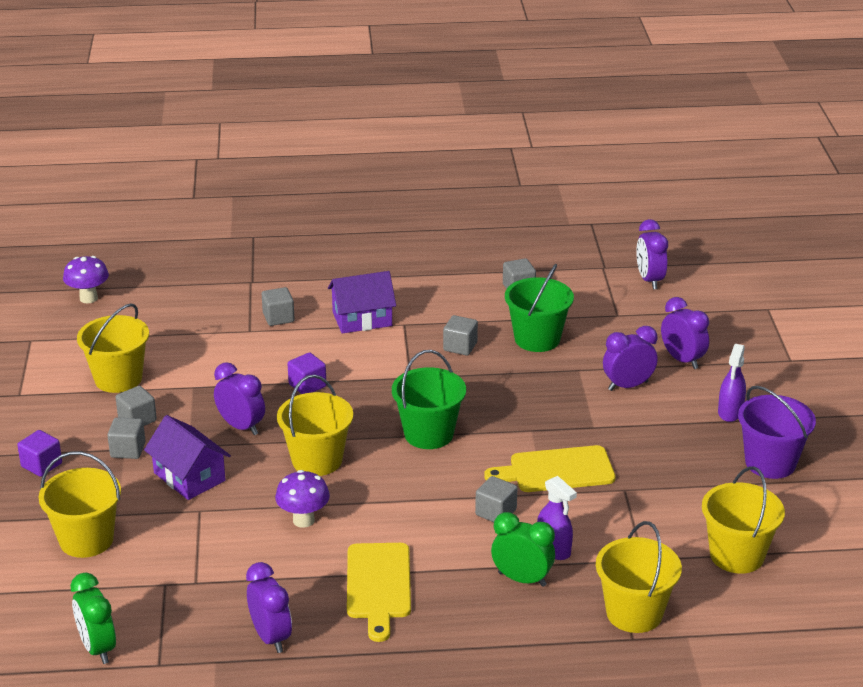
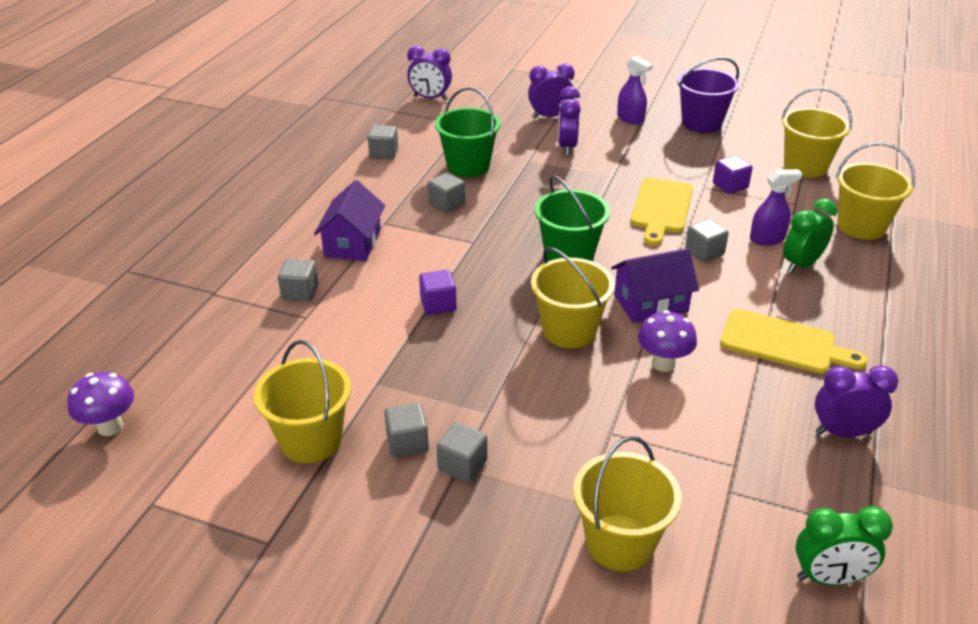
camera: 65 degrees left, 5 degrees up
(41, 465) = (443, 553): purple cube -> purple cube (730, 186)
(189, 477) = (544, 426): purple house -> purple house (651, 303)
(241, 427) = (478, 366): purple clock -> none

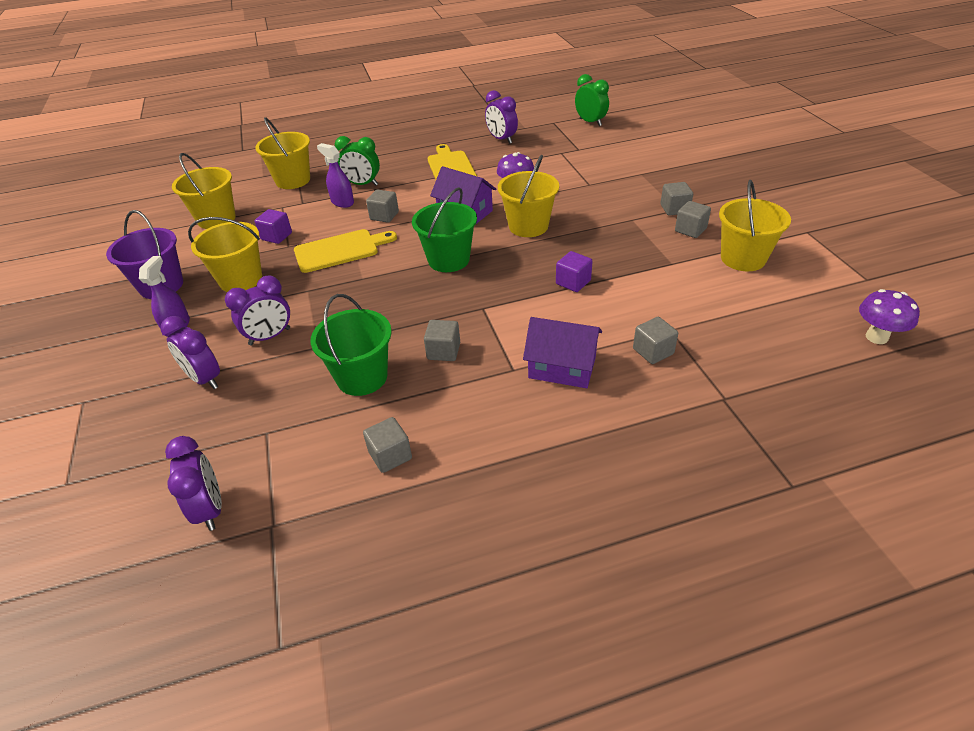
camera: 125 degrees left, 5 degrees up
(352, 243) = (562, 367): purple house -> purple house turned 45 degrees clockwise
(620, 542) = (646, 159): yellow bucket -> yellow bucket (241, 280)

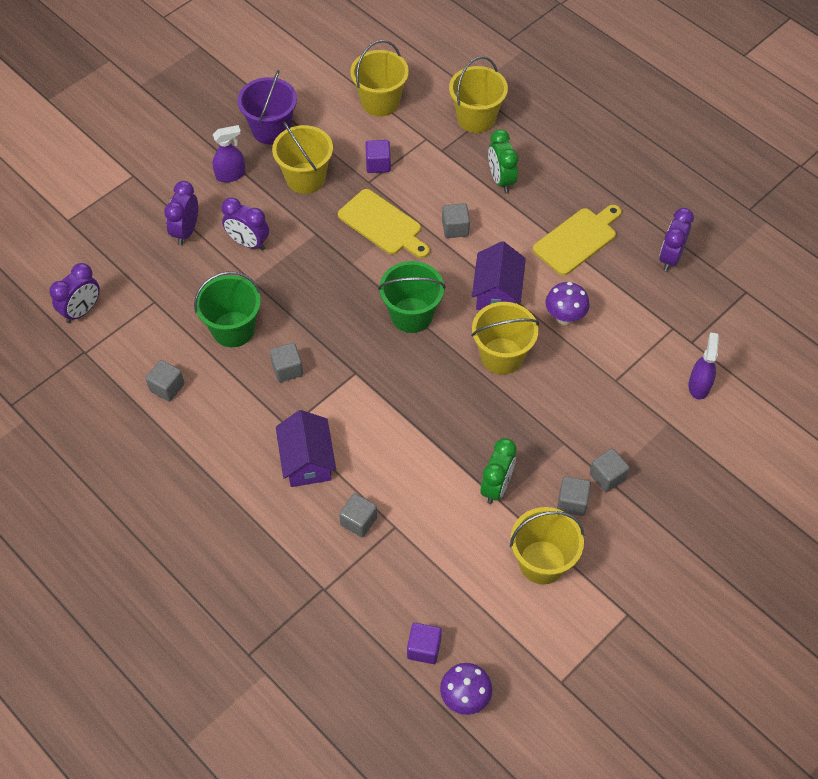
camera: 60 degrees right, 15 degrees up
(342, 202) = (460, 181): purple spray bottle -> purple spray bottle (699, 385)
(573, 282) = (427, 428): purple cube -> purple cube (424, 648)
(590, 122) = (770, 330): green clock -> green clock (496, 487)

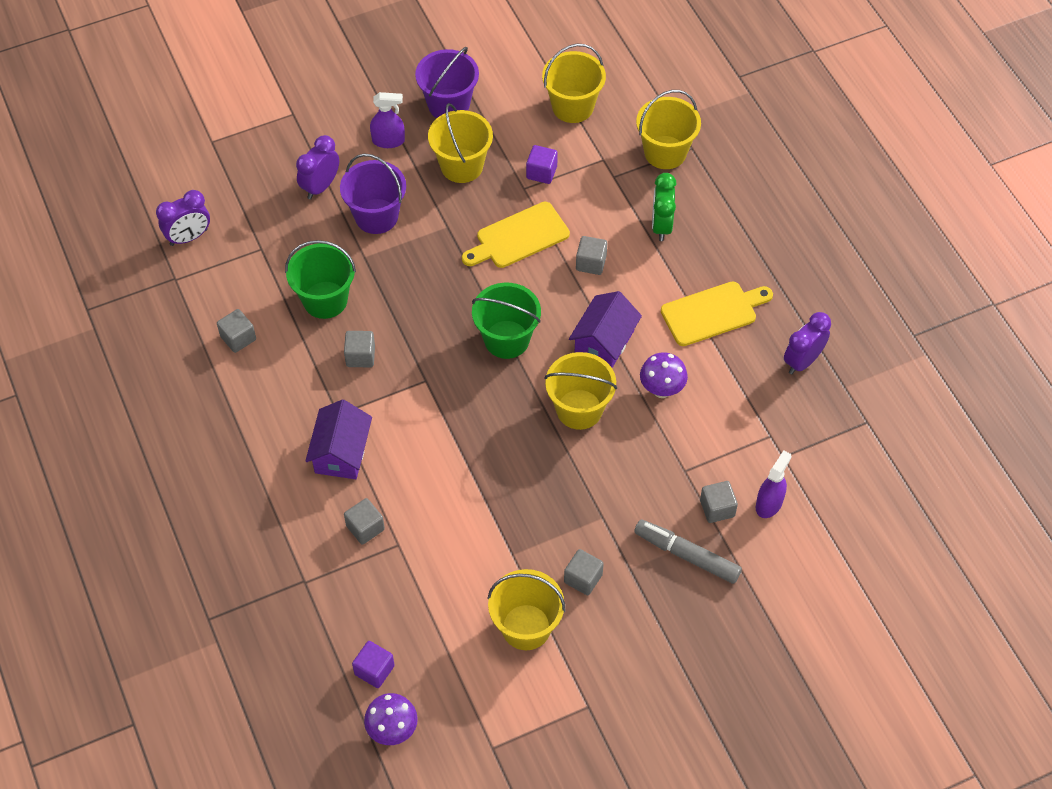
camera: 20 degrees right, 0 degrees up
(248, 243) = (376, 216): purple clock -> purple bucket
(383, 224) = (518, 237): yellow cutting board -> yellow cutting board turned 90 degrees clockwise
(496, 487) = (514, 538): green clock -> none
(607, 476) = (630, 565): grey cube -> grey cube (717, 508)
(651, 452) = (686, 555): none -> grey marker

